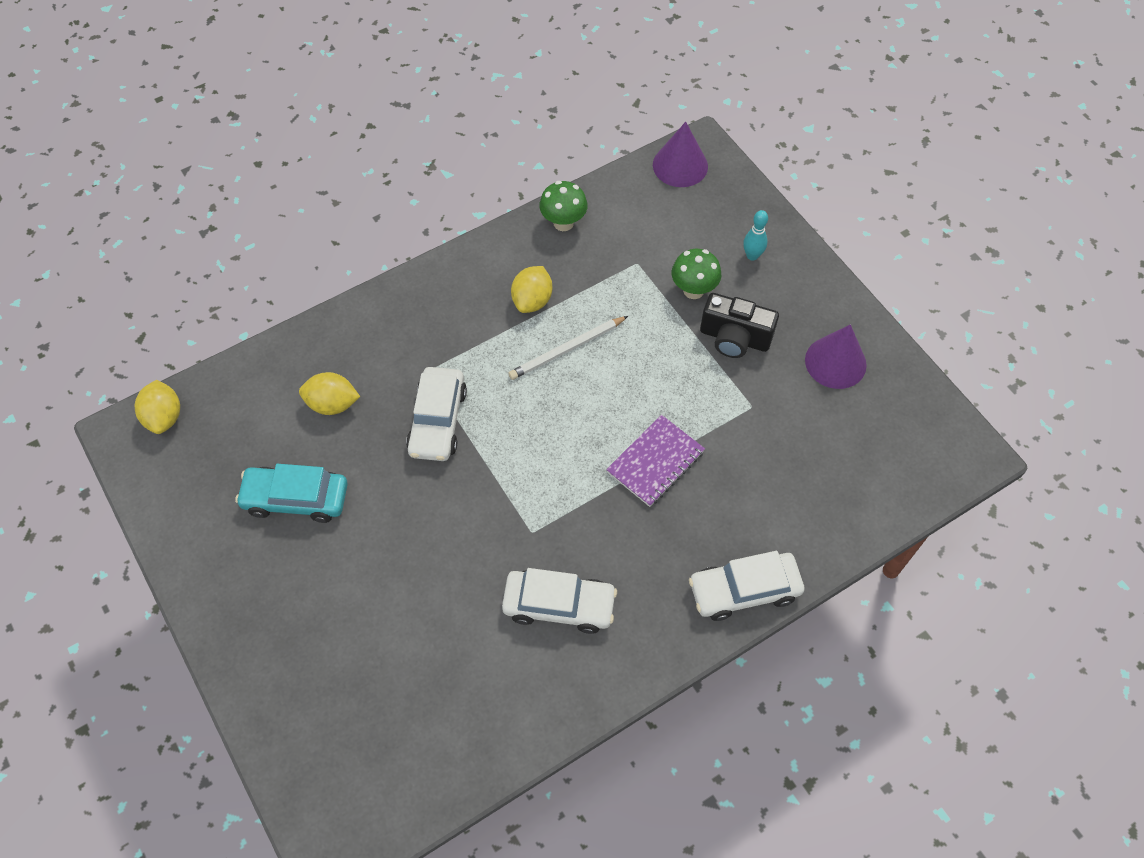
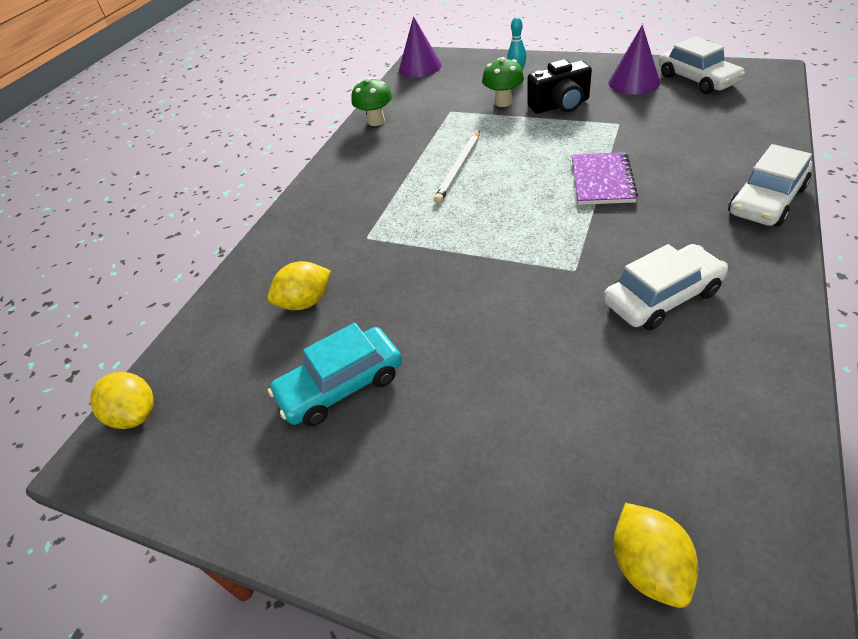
camera: 30 degrees left, 15 degrees down
(437, 421) = (411, 257): white car -> white car (697, 80)
(532, 300) = (401, 161): yellow lemon -> yellow lemon (648, 566)

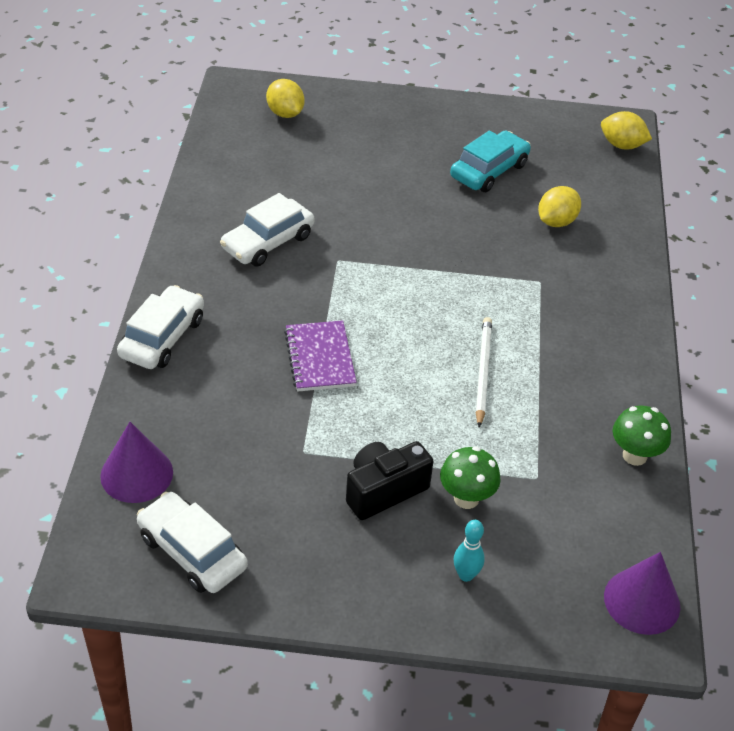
camera: 155 degrees right, 0 degrees up
(634, 82) = (283, 546): purple cone -> purple cone (136, 474)

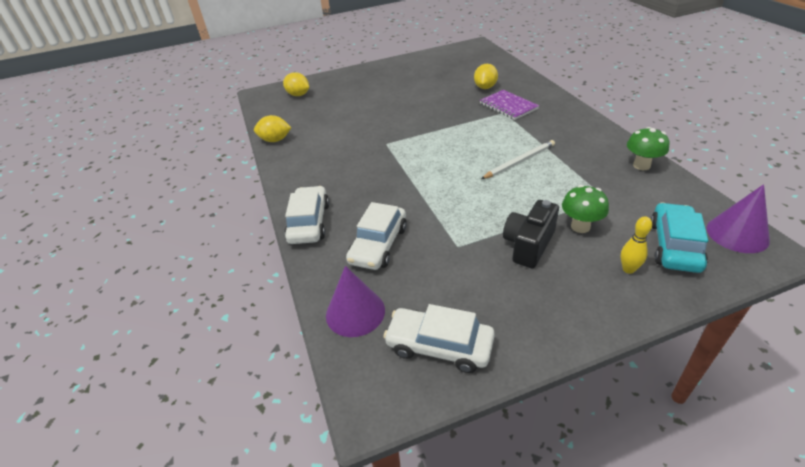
camera: 20 degrees left, 5 degrees down
(268, 242) = (337, 151): white car -> white car (378, 245)
(320, 358) = (420, 192): purple notebook -> purple notebook (508, 106)
(466, 575) = (628, 269): turquoise bowling pin -> yellow bowling pin
(482, 372) = (519, 162): white pencil -> white pencil turned 75 degrees clockwise
(489, 171) = (430, 80): turquoise car -> turquoise car (674, 246)
(622, 145) = (483, 51): yellow lemon -> yellow lemon (275, 140)

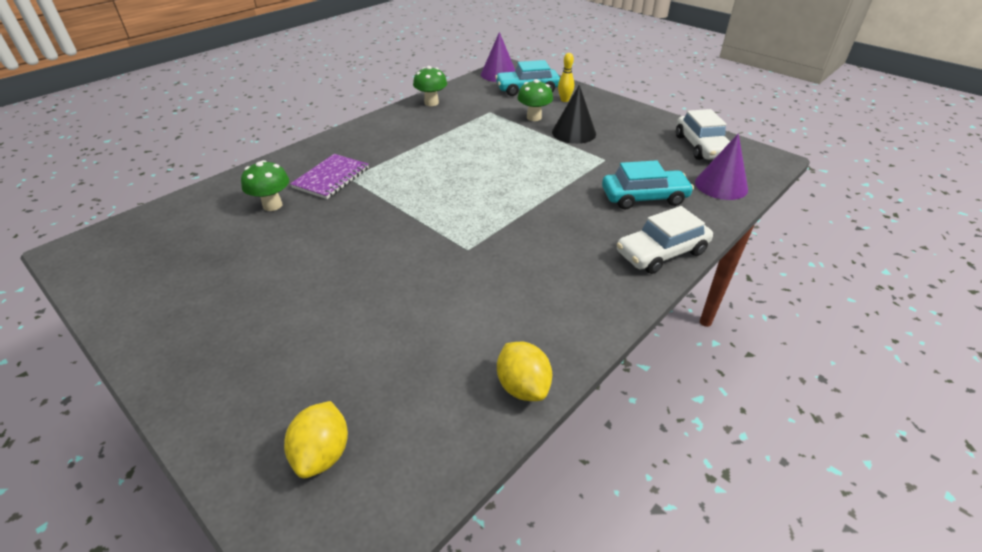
camera: 120 degrees left, 0 degrees up
(378, 245) = (644, 197): white car -> turquoise car
(485, 87) = (272, 205): yellow lemon -> green mushroom
(519, 162) = (457, 153): white pencil -> none
(528, 245) = (574, 132): black camera -> black cone

